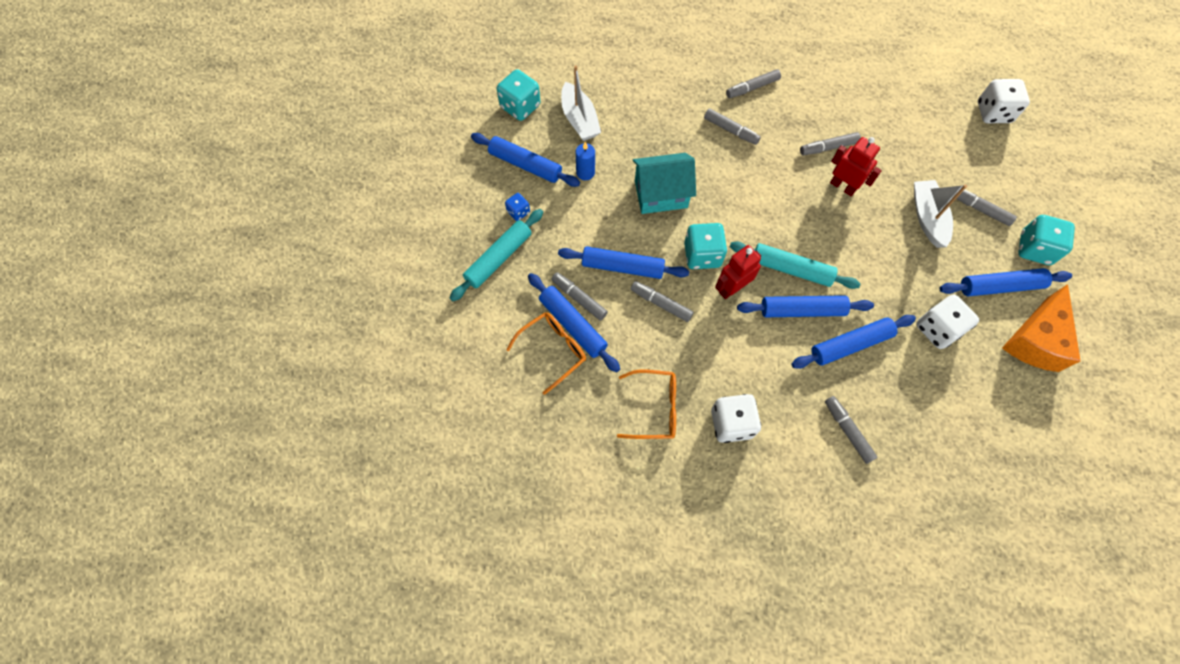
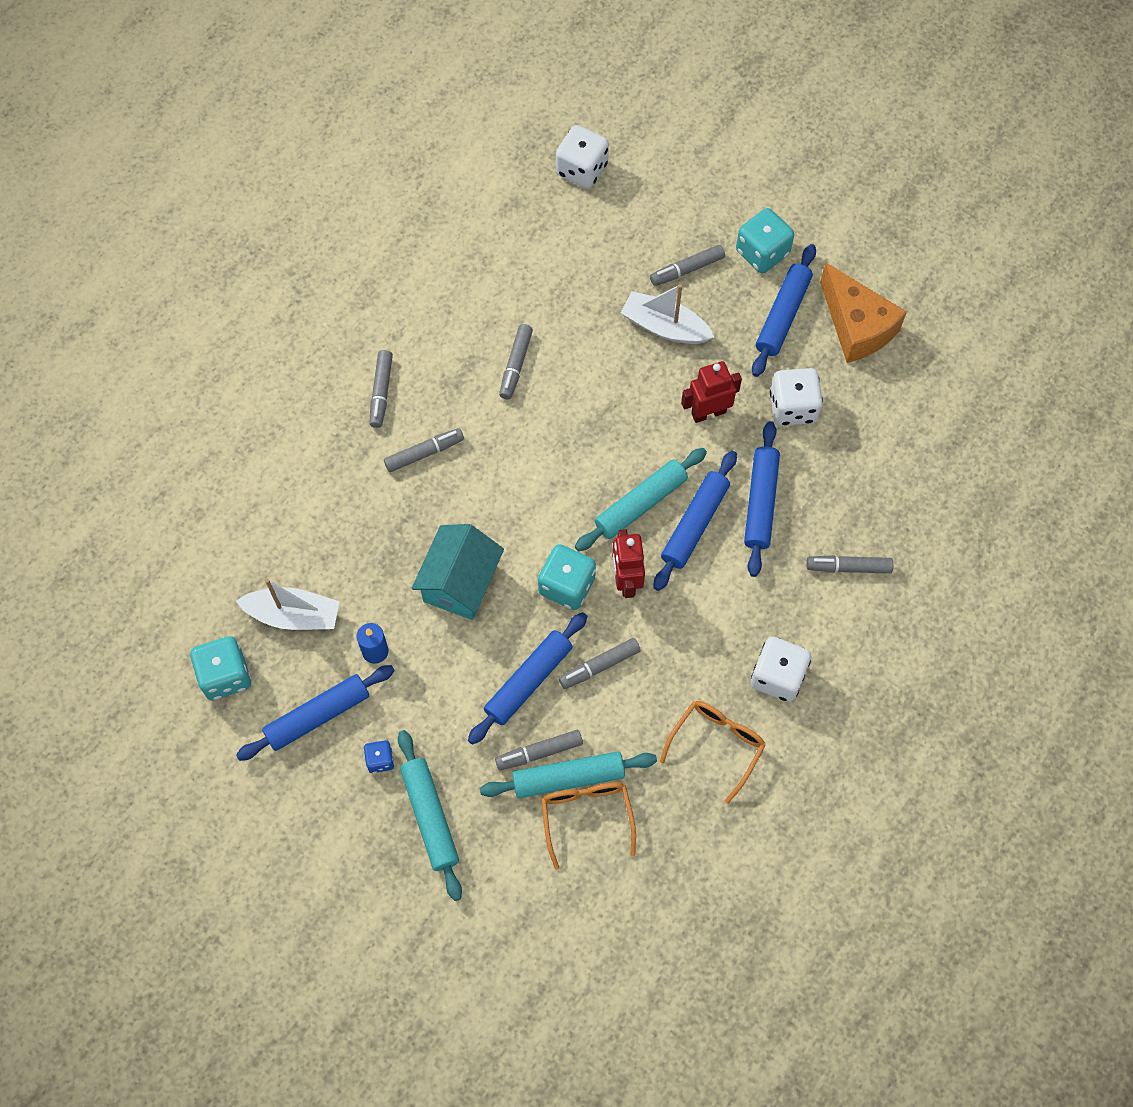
camera: 60 degrees left, 0 degrees up
(573, 325) = (568, 777): blue rolling pin -> turquoise rolling pin
(842, 186) = (574, 384): red robot -> red robot (708, 412)

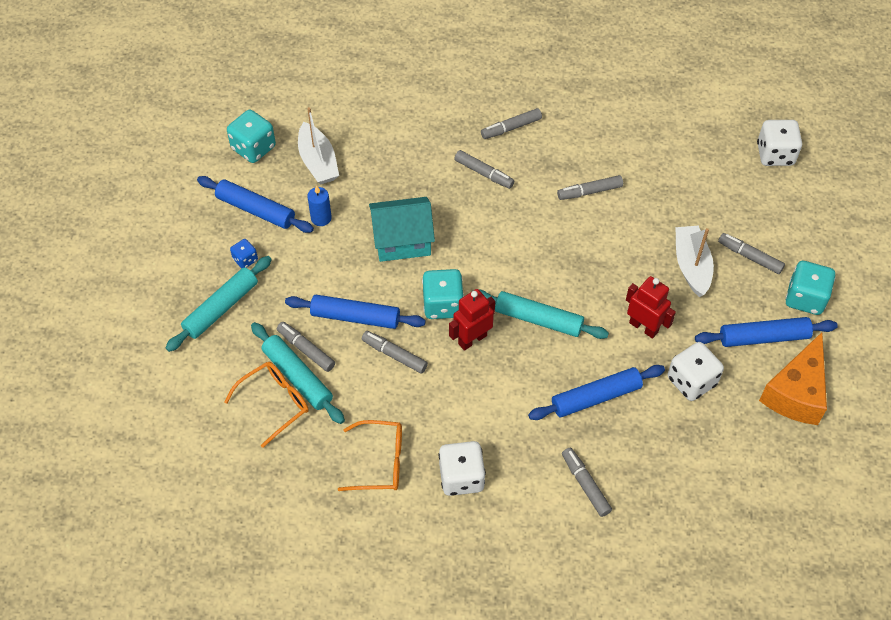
camera: 60 degrees right, 10 degrees down
(694, 524) = (546, 361): blue rolling pin -> none

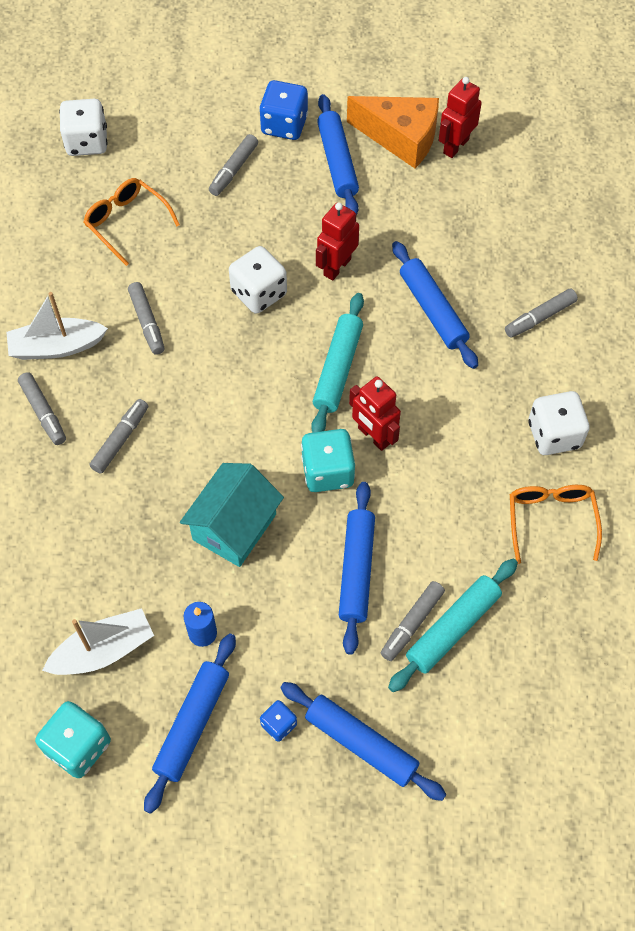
camera: 95 degrees left, 5 degrees up
(221, 308) = (361, 743): turquoise rolling pin -> blue rolling pin
(274, 403) = (494, 651): orange glasses -> orange glasses (127, 223)
(394, 355) = (406, 519): grey marker -> none
(402, 241) = (234, 527): turquoise house -> turquoise house turned 45 degrees clockwise
(691, 266) = (250, 222): white boat -> white boat (56, 347)
(691, 381) = (400, 224): white dice -> white dice (259, 293)
(789, 439) = (455, 146): none -> red robot
(805, 298) = (284, 125): turquoise dice -> blue dice

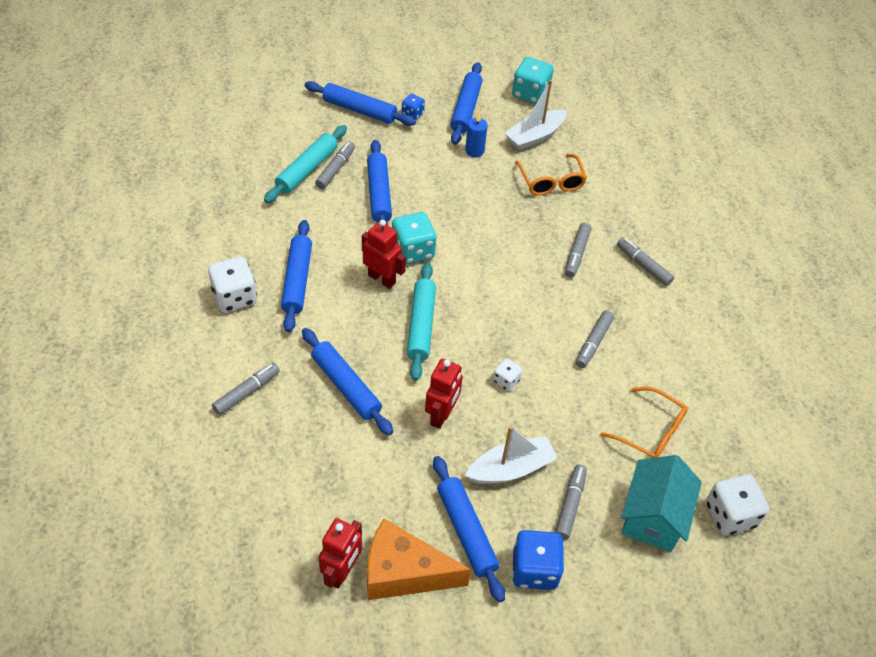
camera: 165 degrees right, 10 degrees down
(56, 347) = (658, 314): white boat -> white boat (510, 468)
(147, 322) = (593, 343): grey marker -> grey marker turned 120 degrees counterclockwise
(234, 527) = (472, 209): turquoise house -> turquoise house (653, 517)
(259, 293) = (506, 381): white dice -> white dice, size x0.54
(477, 448) = (297, 280): none -> blue rolling pin
(551, 520) = (238, 238): orange glasses -> orange glasses (551, 181)

